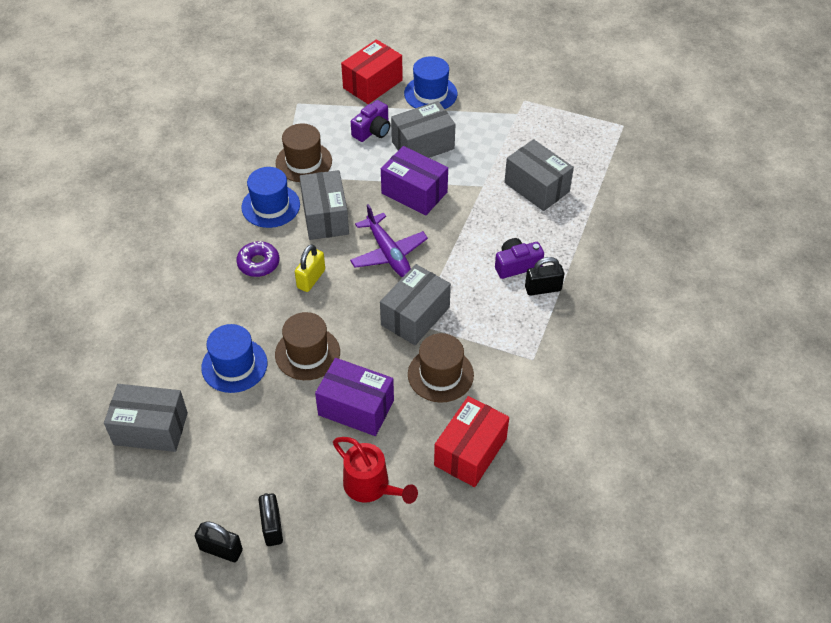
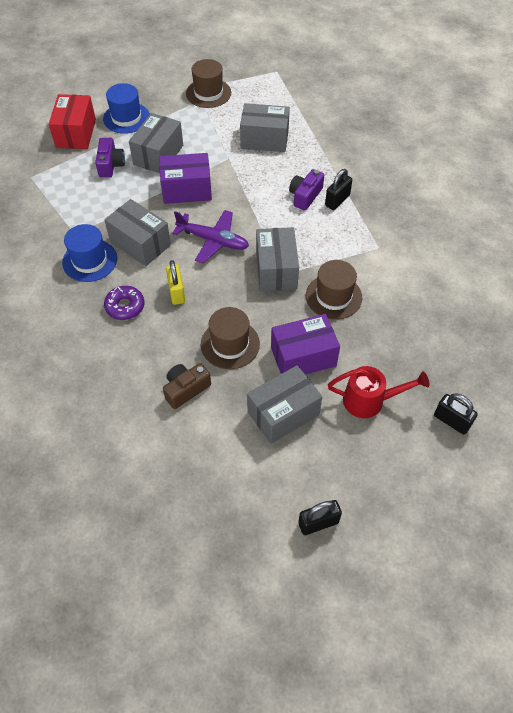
camera: 40 degrees left, 5 degrees up
(151, 428) = (171, 480): grey box -> grey box (283, 413)
(234, 365) = (186, 389): blue hat -> brown camera
(272, 527) = (336, 479): black padlock -> black padlock (451, 421)
(304, 162) = (82, 215): brown hat -> brown hat (208, 93)
(470, 452) = (405, 332): red box -> none

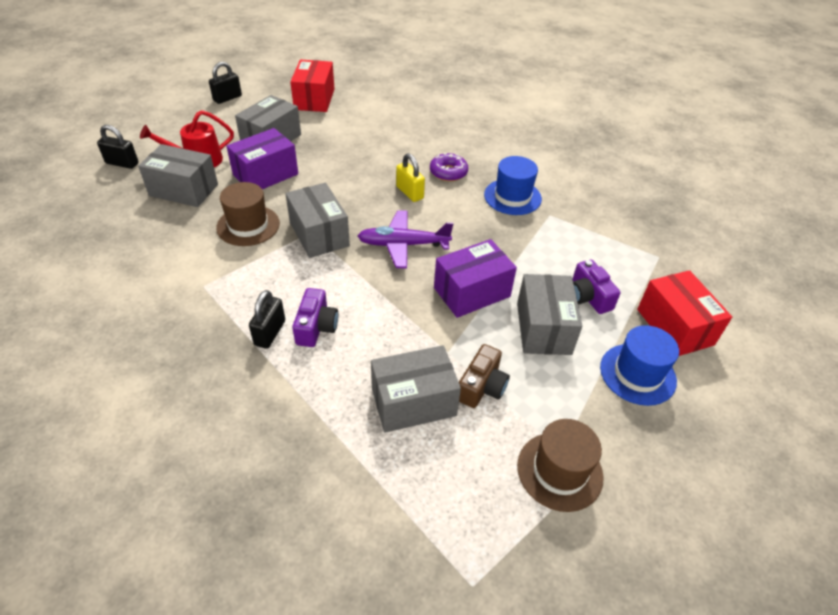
camera: 155 degrees right, 10 degrees down
(140, 243) = (477, 223): grey box -> grey box (184, 190)
(186, 389) = (357, 136): brown camera -> brown camera (482, 386)
(205, 482) = (314, 99): none -> red box
(230, 344) = (336, 168): brown hat -> none

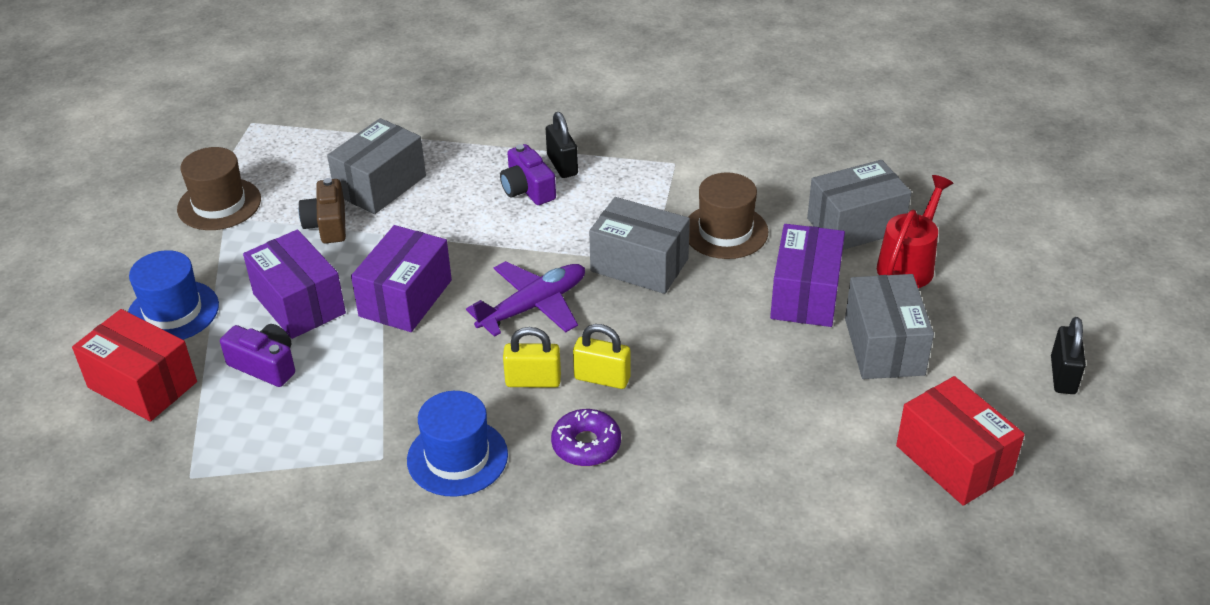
camera: 145 degrees right, 5 degrees down
(122, 163) = (975, 212): black padlock -> none
(444, 209) = (533, 381): none -> yellow padlock
(543, 328) = (299, 303): grey box -> purple box

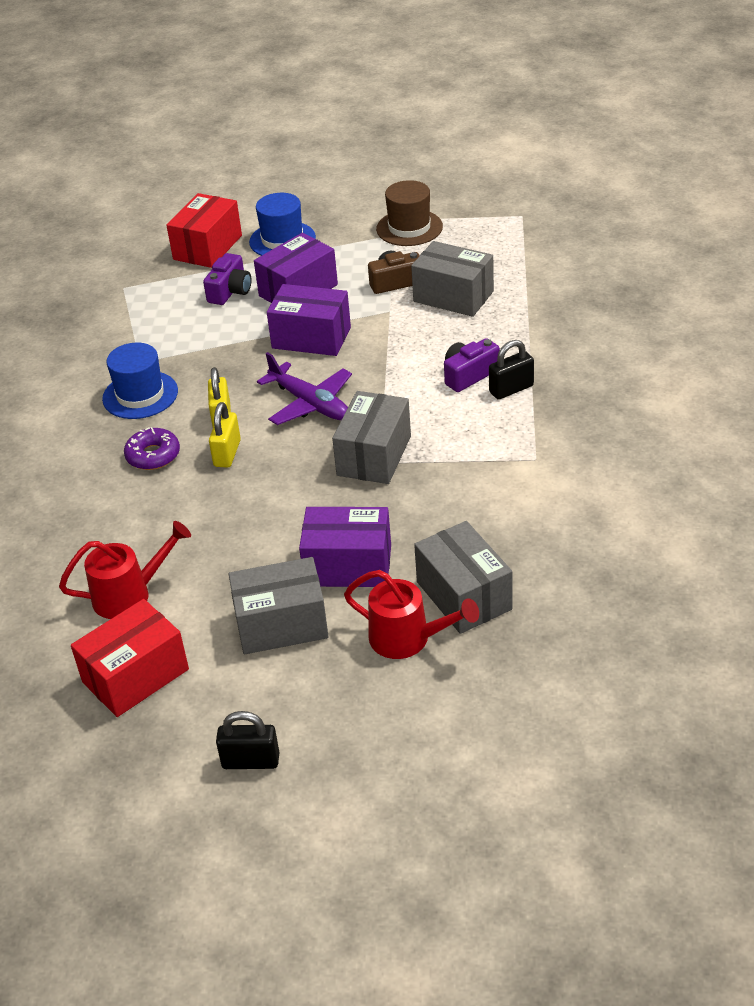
camera: 85 degrees right, 0 degrees up
(725, 231) = (434, 504): brown hat -> none
(829, 465) = (130, 595): none -> red watering can

